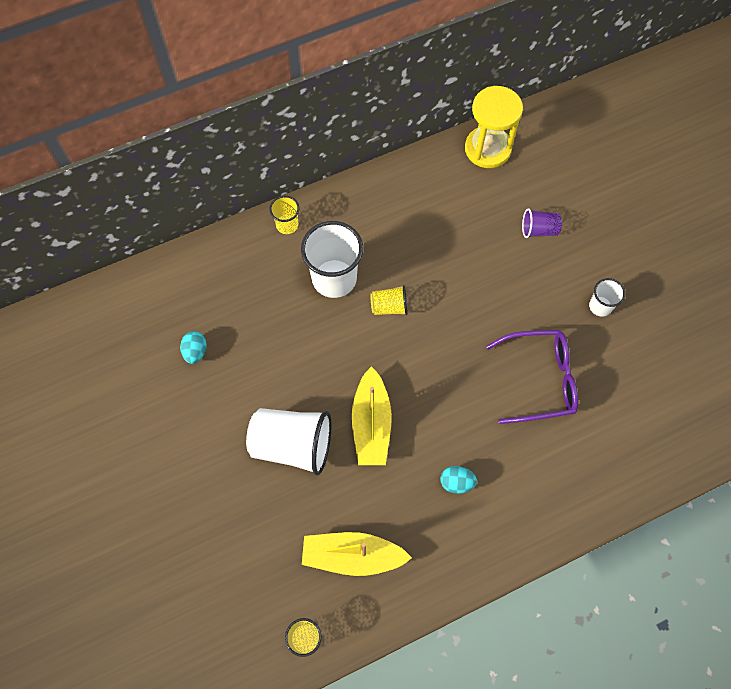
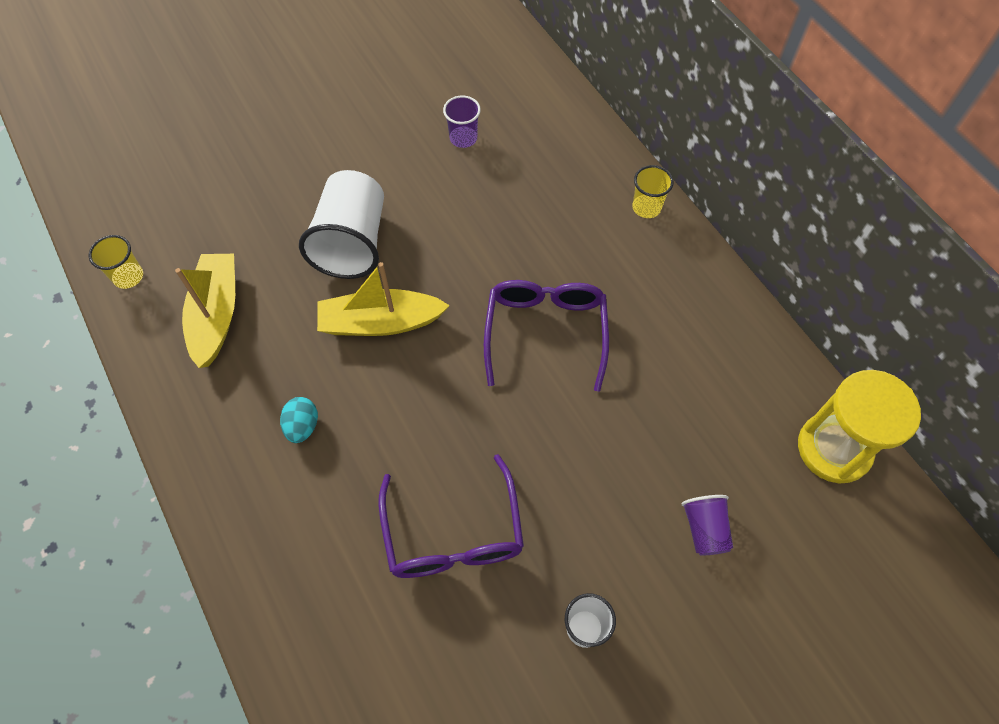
camera: 85 degrees right, 5 degrees down
(195, 352) = (463, 138): turquoise egg -> purple cup
(334, 278) = (578, 265): white cup -> none
(389, 307) = (545, 331): yellow cup -> purple glasses

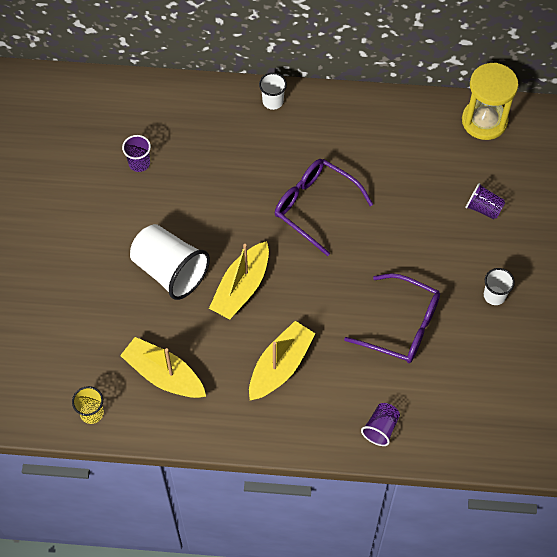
camera: 55 degrees left, 0 degrees up
(286, 600) = (380, 428): none -> purple cup
(302, 426) = (280, 366): turquoise egg -> yellow boat
(646, 207) = (273, 101): yellow cup -> white cup

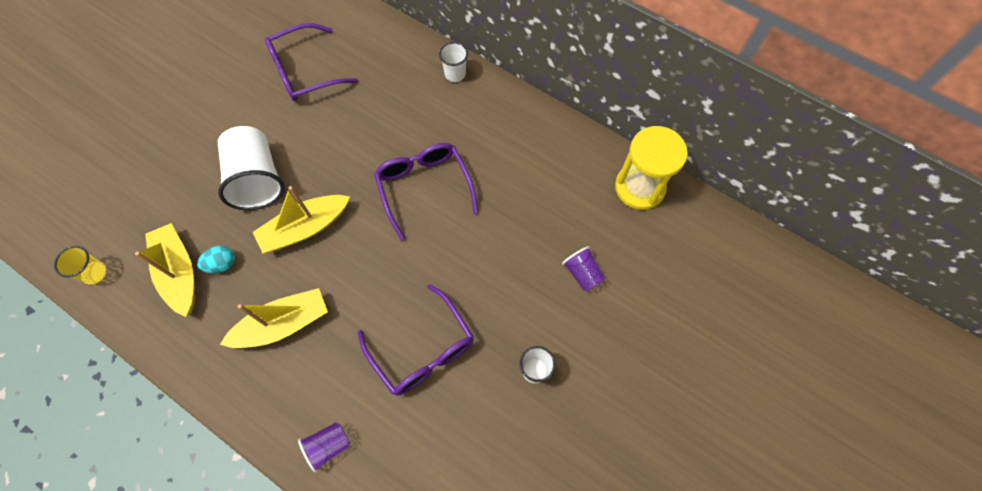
camera: 30 degrees right, 5 degrees up
(139, 163) = (304, 72): purple cup -> purple glasses
(194, 350) = (222, 264): none -> turquoise egg

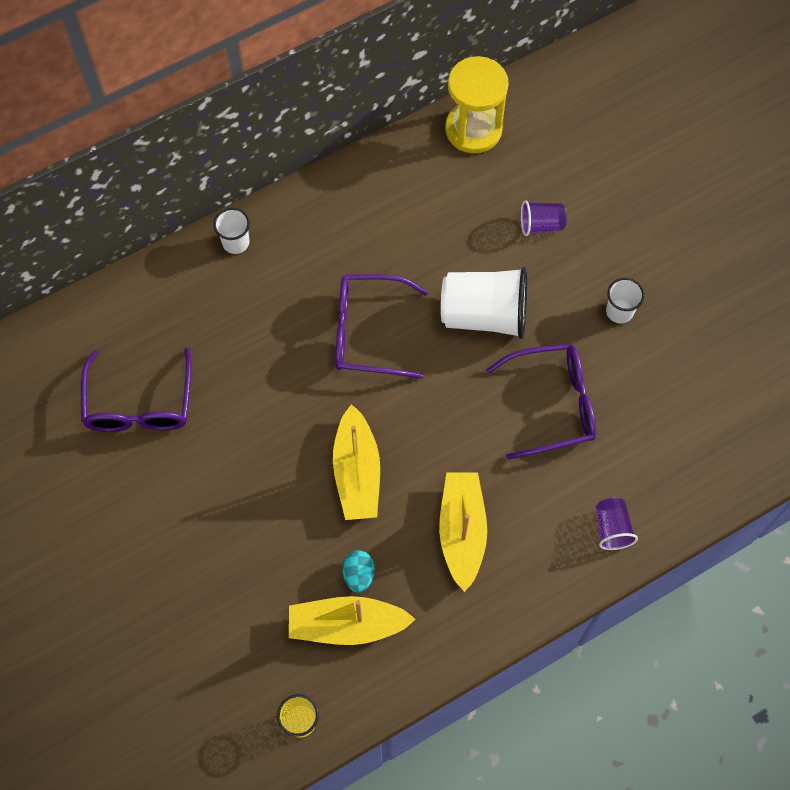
camera: 65 degrees left, 0 degrees up
(257, 179) = (266, 504): white cup -> white cup (484, 314)

